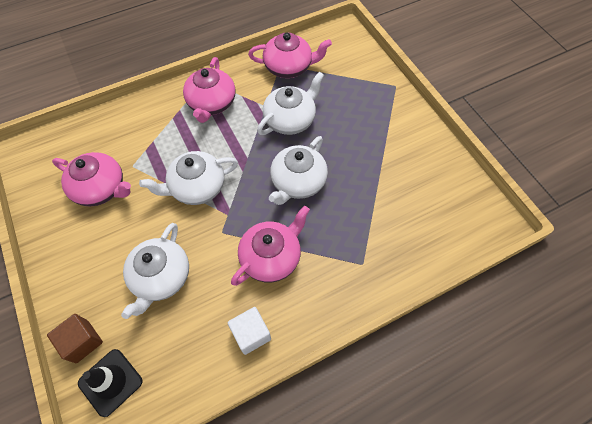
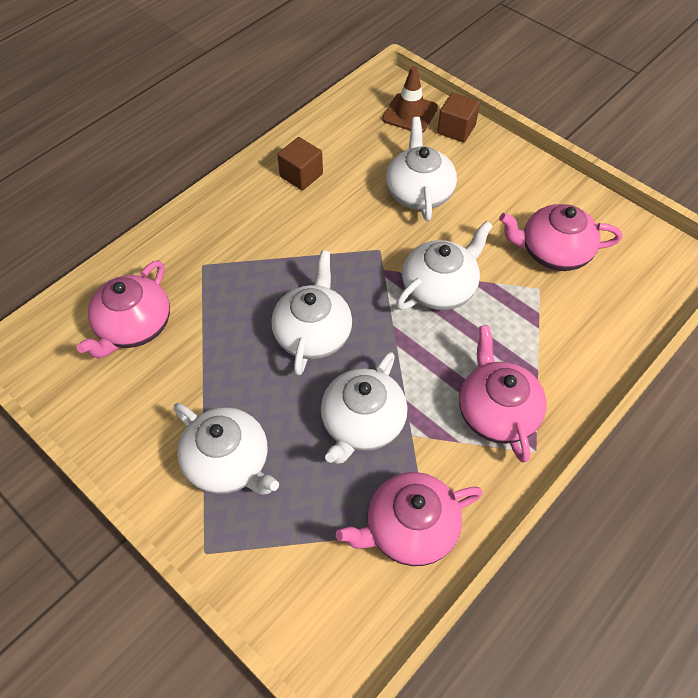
camera: 160 degrees right, 5 degrees down
(110, 382) = (410, 113): black traffic cone -> brown traffic cone
(251, 334) = (301, 175): white cube -> brown cube
(271, 257) = (310, 242): pink teapot -> pink teapot (133, 326)
(374, 122) = (228, 462): none -> white teapot

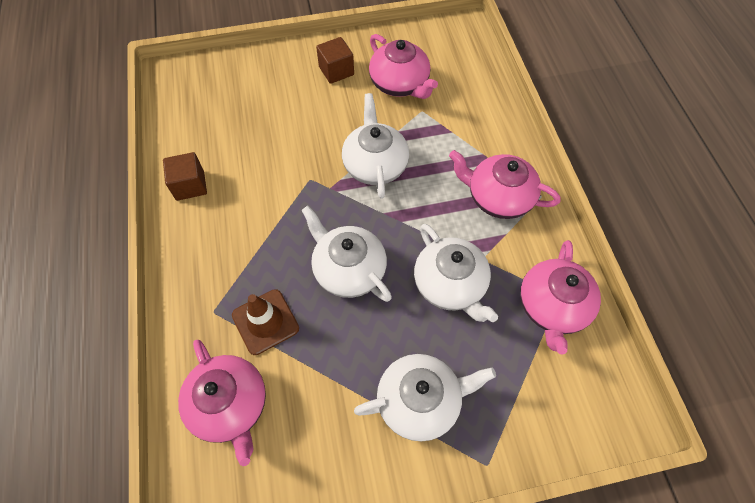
camera: 55 degrees left, 5 degrees up
(410, 113) = (202, 80): brown traffic cone -> brown traffic cone (265, 322)
(419, 192) = (280, 122): white teapot -> none
(456, 129) = (245, 64): brown cube -> brown cube (336, 71)
(553, 252) = (400, 84): pink teapot -> pink teapot turned 75 degrees counterclockwise

